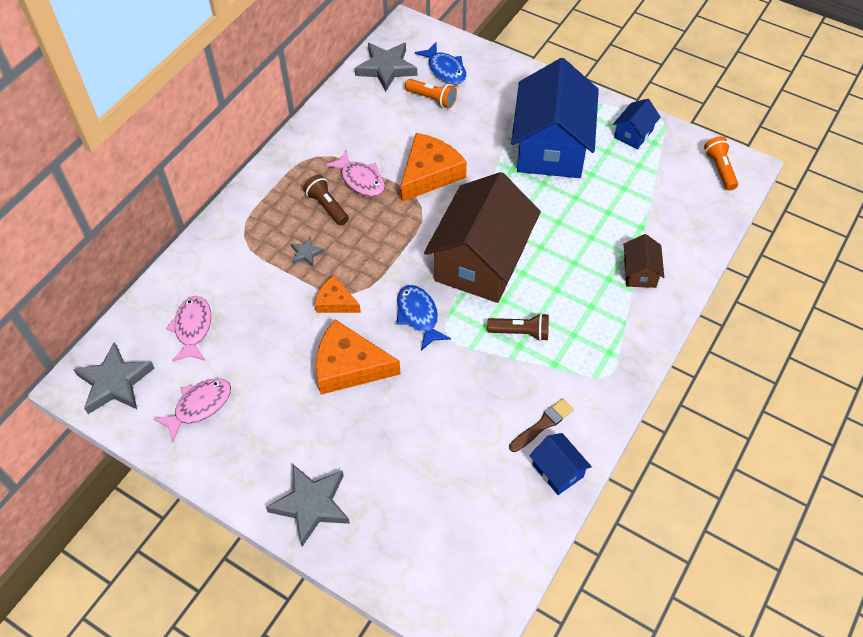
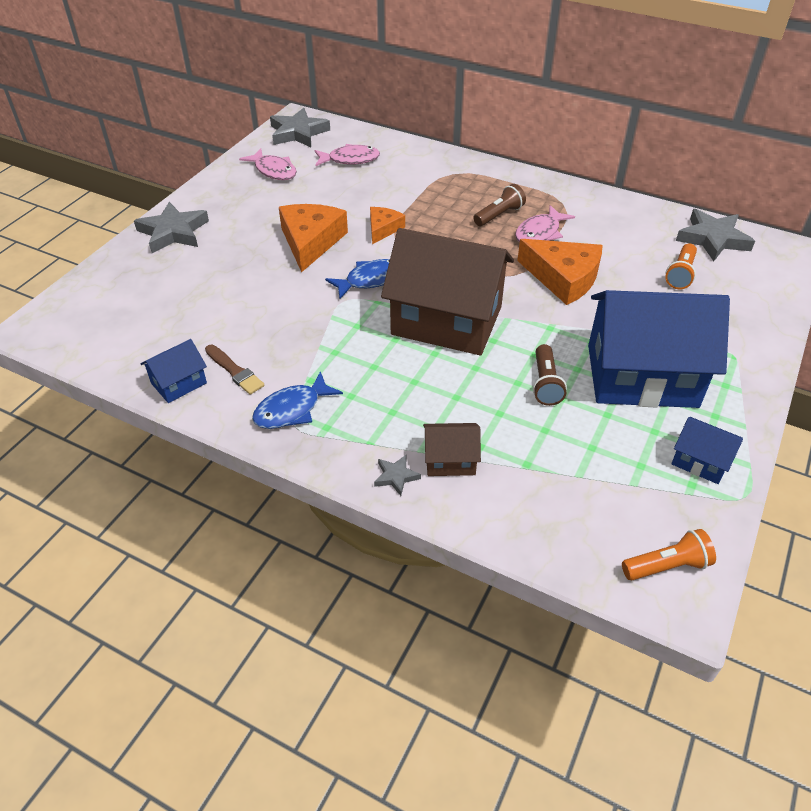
camera: 85 degrees right, 10 degrees down
(306, 253) = (438, 208): grey star -> grey star (396, 476)
(445, 69) = (735, 282): blue fish -> blue fish (292, 409)
(520, 332) = (352, 353): brown flashlight -> brown flashlight (545, 383)

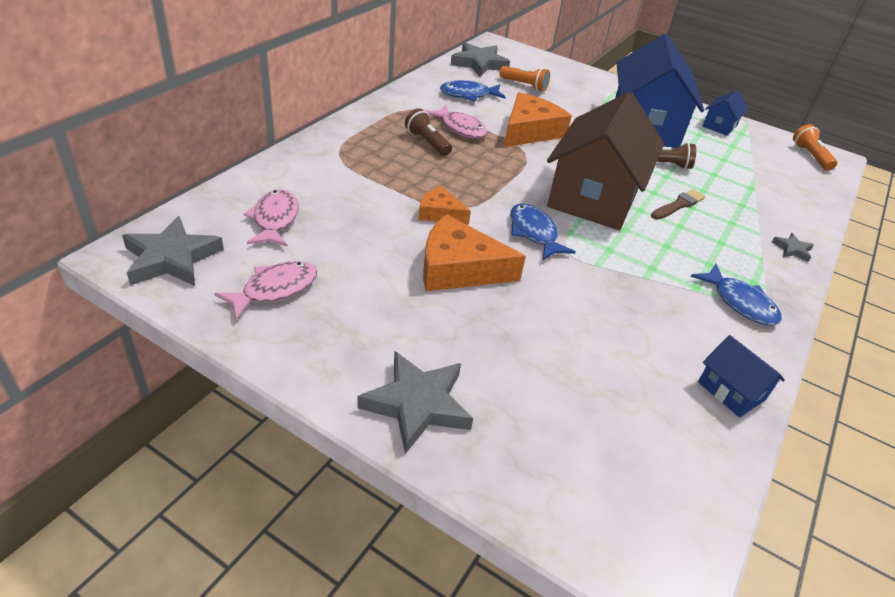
camera: 90 degrees left, 5 degrees down
(235, 371) = (699, 342): brown brush -> brown brush (678, 205)
(450, 460) = (762, 221): brown house -> none
(620, 234) = (468, 95): none -> blue fish

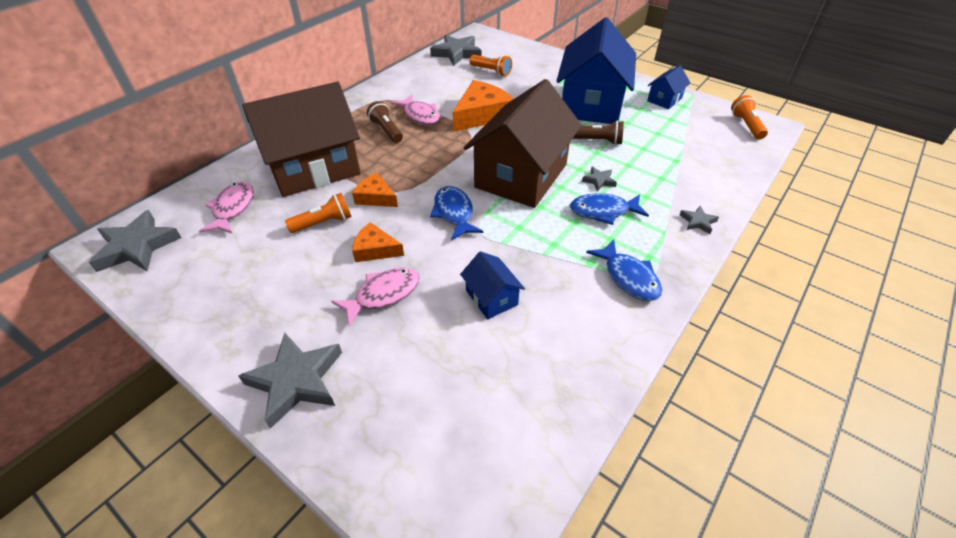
camera: 10 degrees right, 5 degrees up
(275, 290) = (211, 273): pink fish -> pink fish (383, 295)
(356, 179) = (313, 168): none -> brown house
(389, 239) = (323, 223): none -> orange flashlight
(458, 268) = (375, 249): orange cheese -> orange cheese, size x0.57
(468, 95) = (437, 83): blue fish -> blue fish (603, 211)
(678, 205) = (599, 181): brown brush -> grey star
(731, 391) = (591, 367): blue house -> blue house (491, 297)

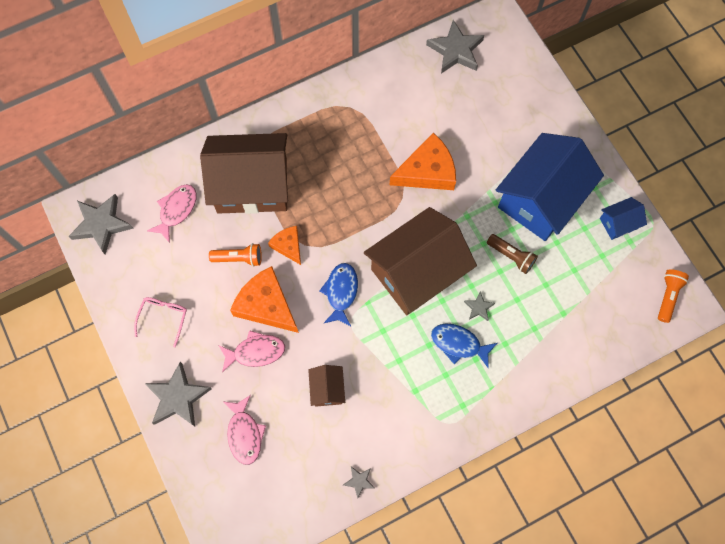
camera: 25 degrees right, 25 degrees up
(246, 304) = (163, 318): none -> pink glasses
(375, 249) = (266, 305): orange cheese -> orange cheese, size x1.76
(386, 130) = (331, 158): brown flashlight -> none
(420, 115) = (370, 148): pink fish -> pink fish (244, 434)
(491, 71) = (474, 100): orange flashlight -> none
(491, 297) = (327, 389): blue house -> brown house
(628, 277) = (434, 417): blue fish -> none
(698, 222) = (526, 390): grey star -> grey star (359, 481)

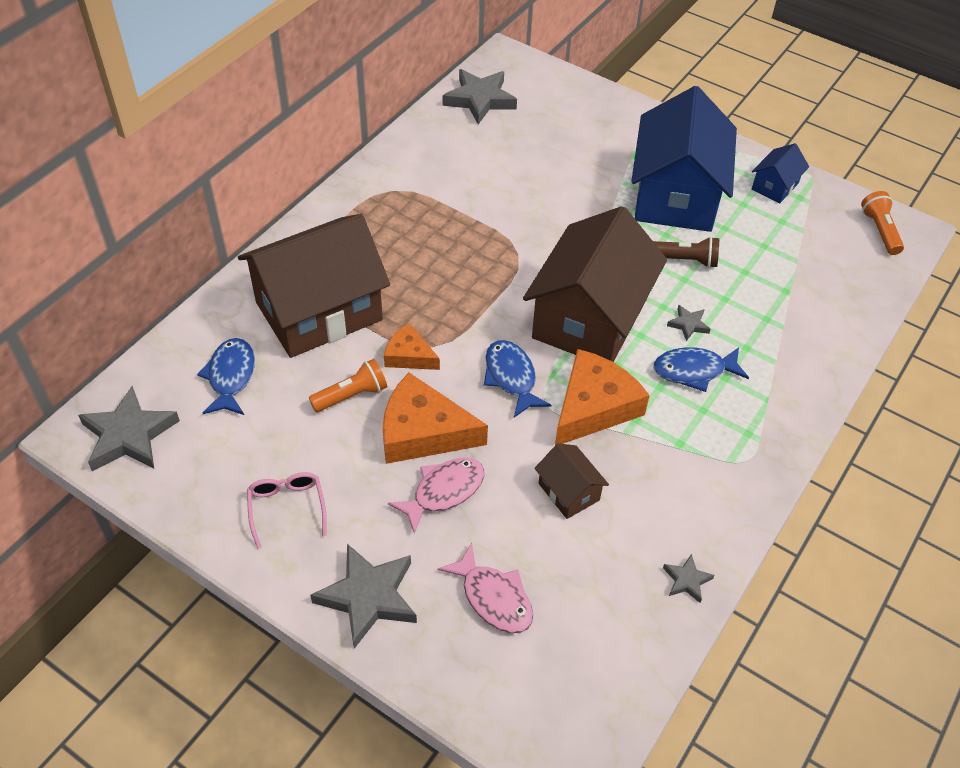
camera: 30 degrees left, 20 degrees down
(176, 210) = (231, 377): pink fish -> blue fish
(427, 171) = (529, 217): orange cheese -> orange cheese (594, 406)

